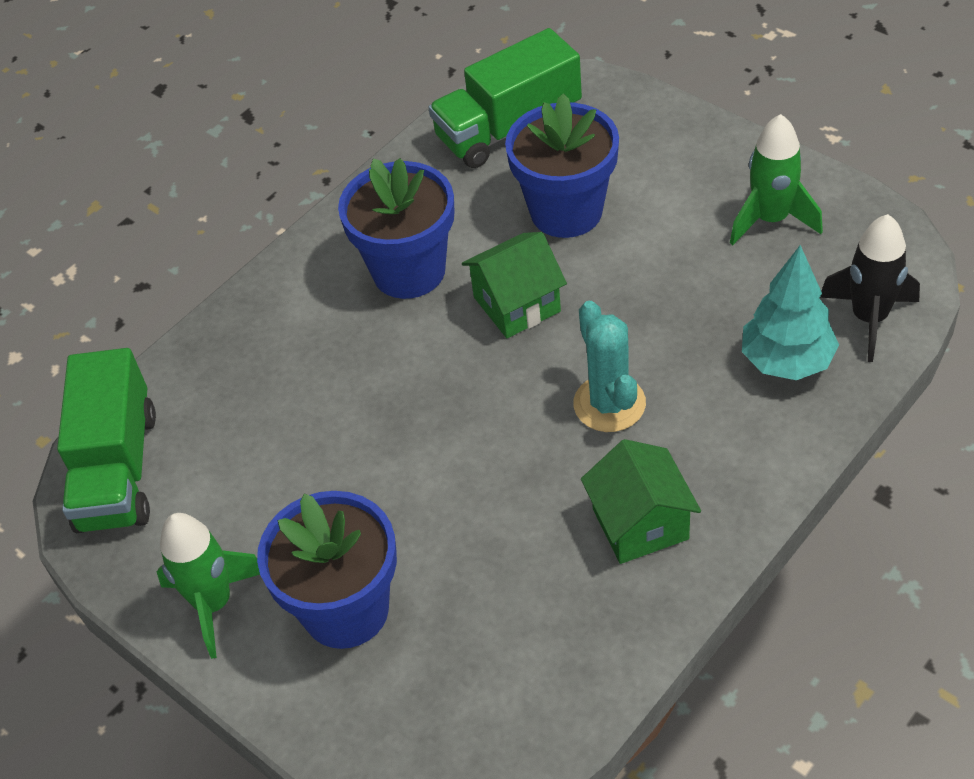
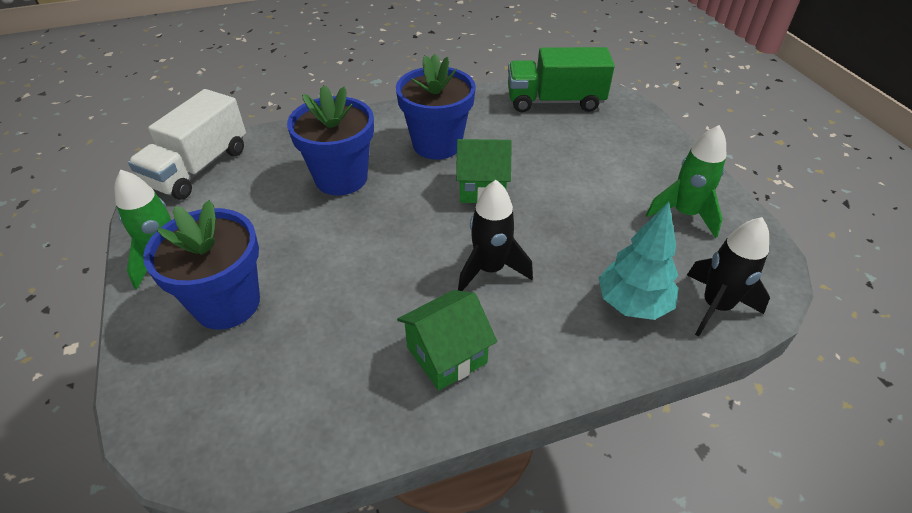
camera: 25 degrees right, 5 degrees down
(117, 469) = (199, 168): green truck -> white truck
(566, 211) = (553, 154): blue flower pot -> blue flower pot (341, 178)
(609, 404) = (490, 269): turquoise cactus -> black rocket
(640, 524) = (446, 355): green house -> green house turned 45 degrees clockwise

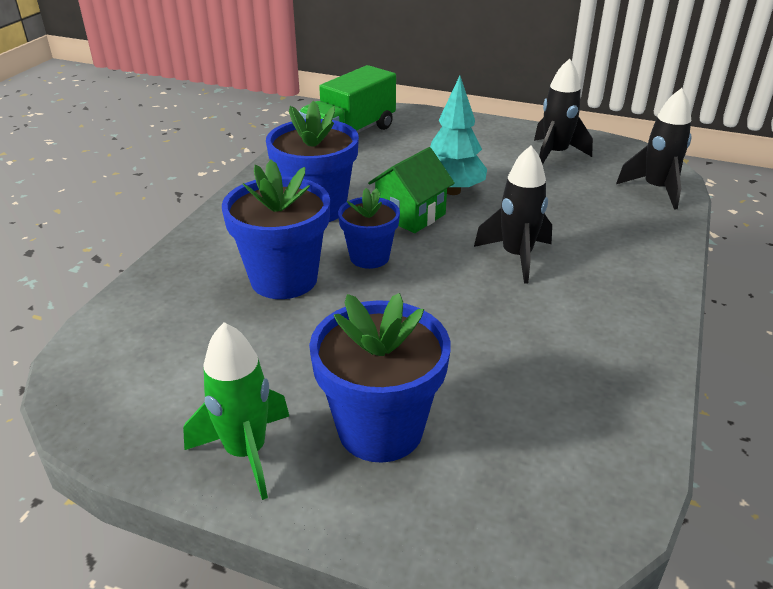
camera: 50 degrees left, 10 degrees down
(199, 168) = (107, 367): white truck -> none
(405, 199) = (369, 257): none -> blue flower pot
(446, 355) = (592, 321): green house -> none
(632, 304) = (622, 217): turquoise tree -> turquoise tree (452, 191)
(684, 214) = (555, 154): green rocket -> black rocket

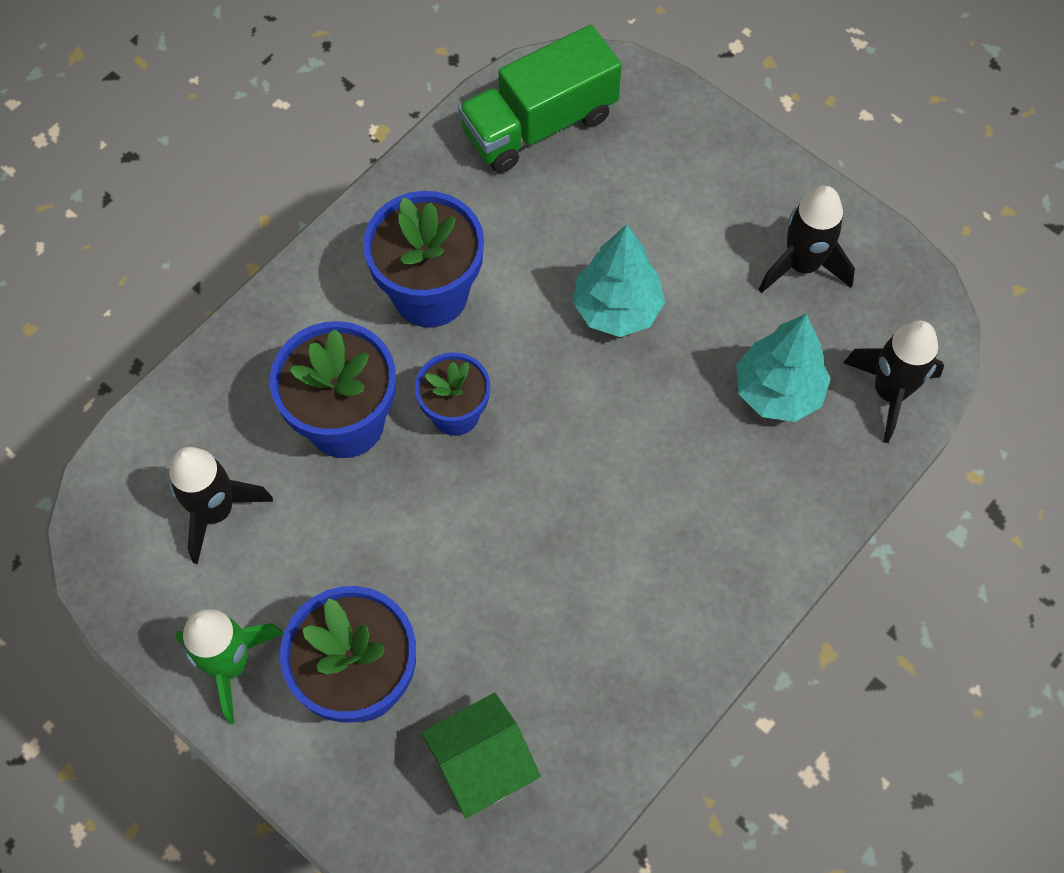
camera: 20 degrees right, 30 degrees up
(410, 215) = (539, 344): green house -> green house (482, 764)
(516, 256) = (627, 470): black rocket -> black rocket (216, 511)
(587, 203) = (777, 392): none -> turquoise tree

